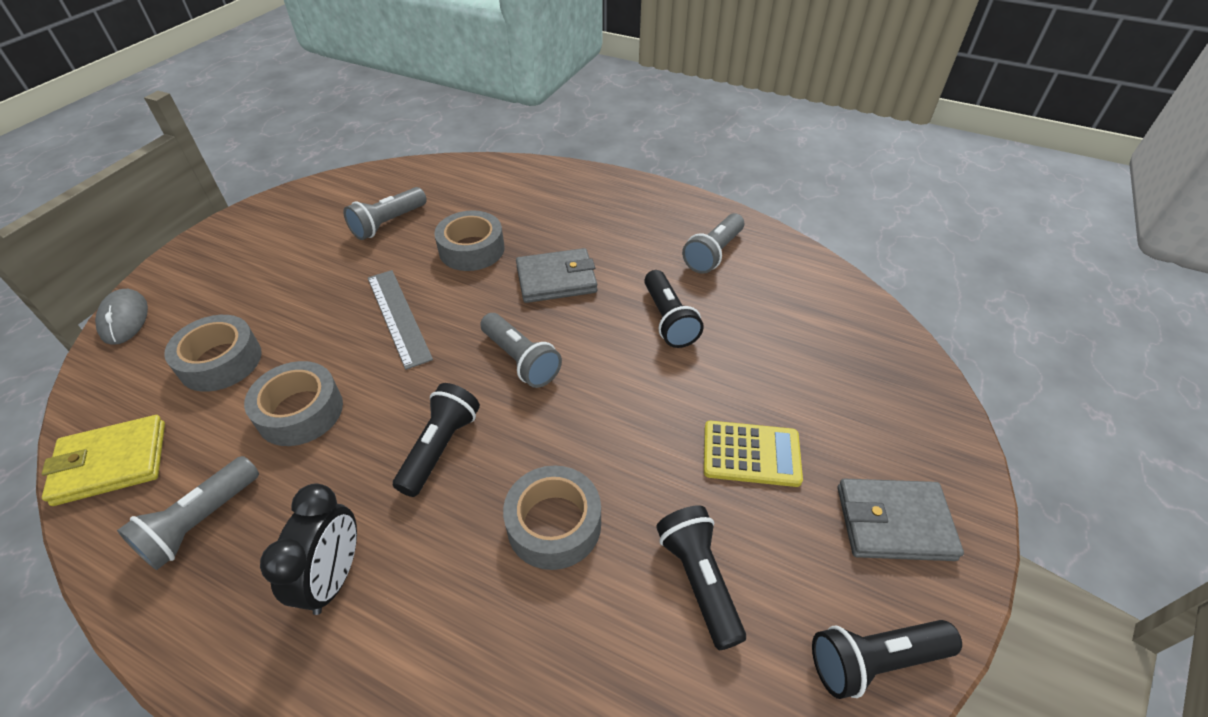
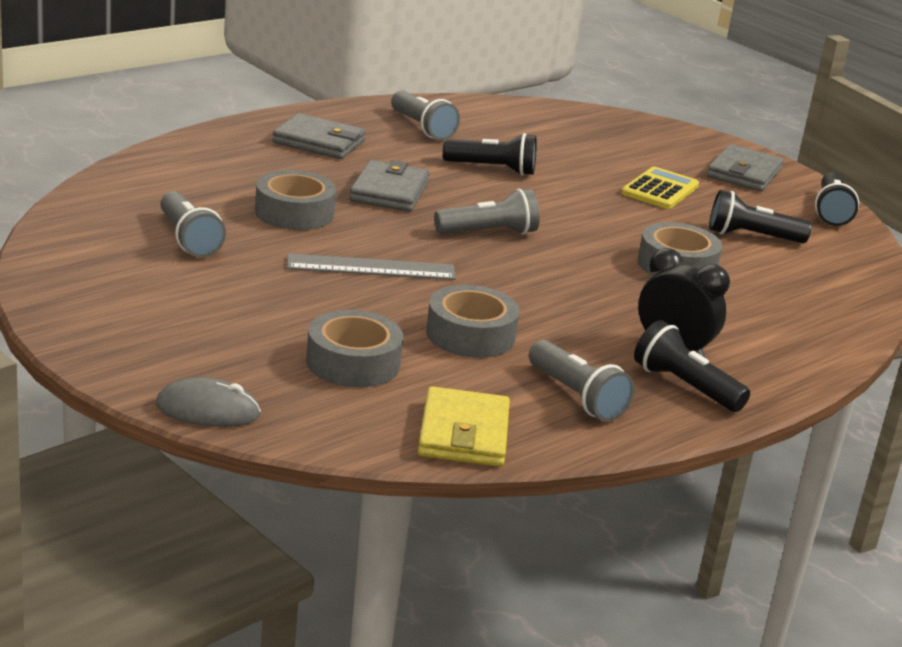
camera: 70 degrees left, 20 degrees down
(440, 448) = (568, 286): black flashlight -> black flashlight (685, 386)
(619, 217) = (319, 142): none -> grey wallet

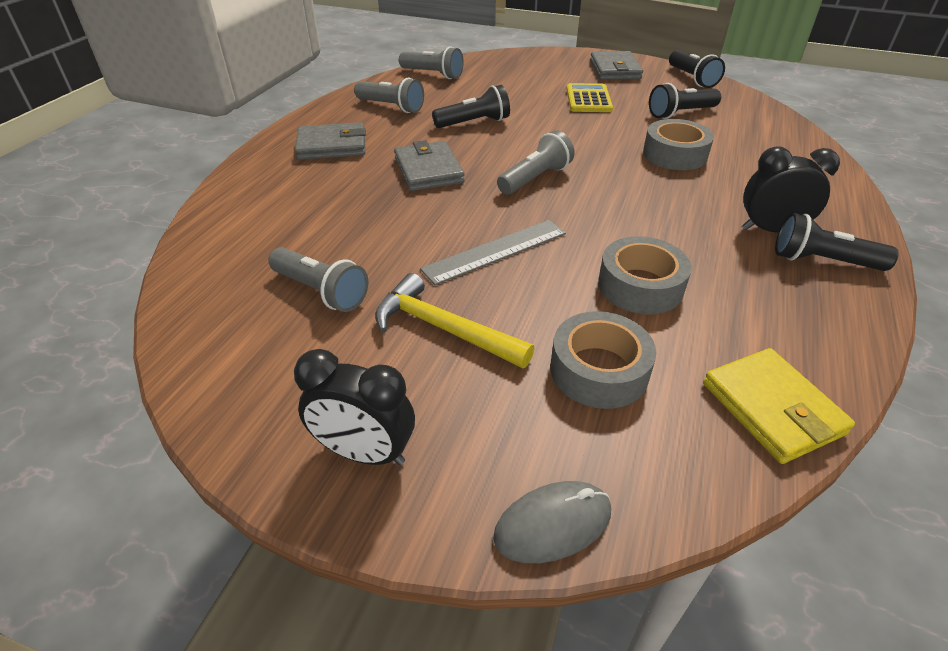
camera: 25 degrees left, 15 degrees up
(121, 331) = (365, 452): none -> black clock
(260, 295) = (443, 328): none -> yellow hammer
(294, 212) = (380, 221): grey tape -> none
(576, 396) = (782, 312): grey flashlight -> grey flashlight (433, 74)

